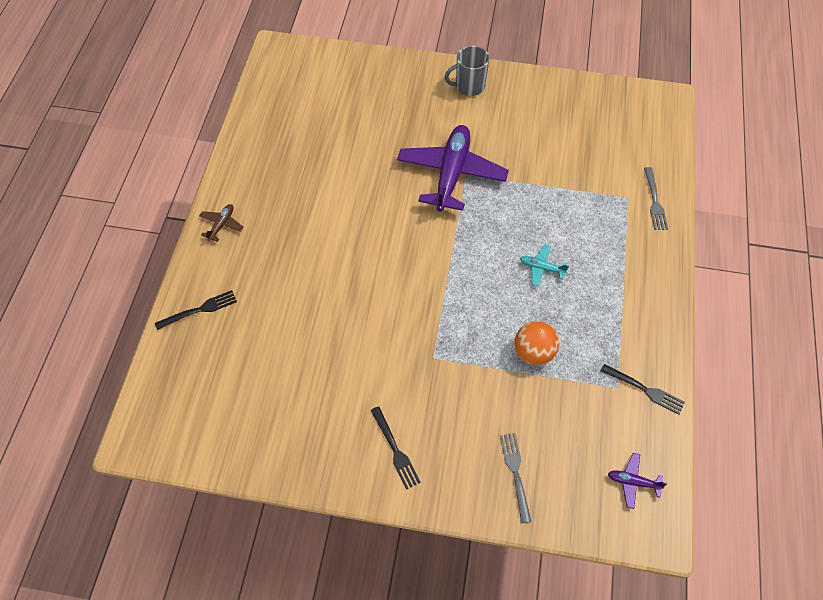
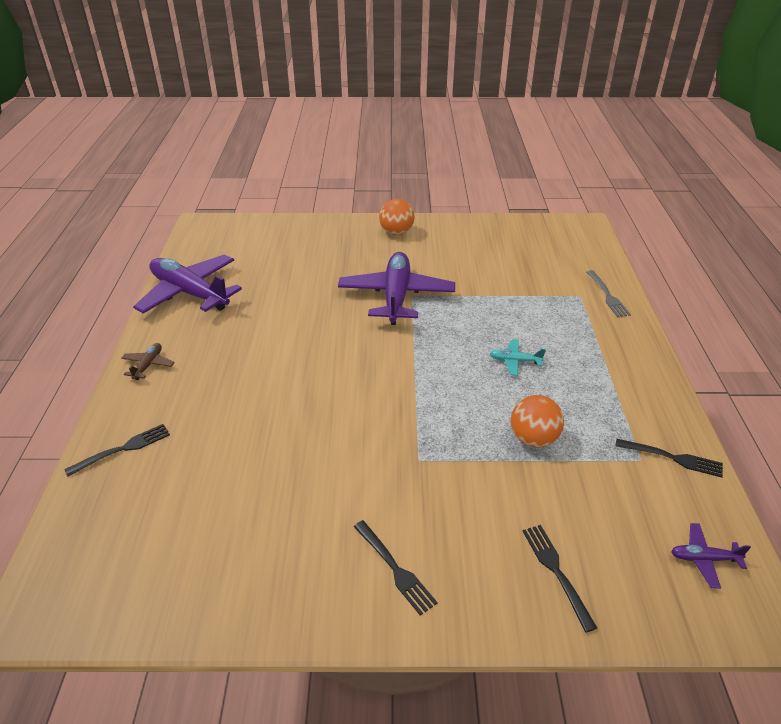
camera: 10 degrees left, 20 degrees down
(261, 143) = (190, 293): none -> purple plane
(469, 86) = (396, 232): grey mug -> orange ball
(515, 473) = (556, 571): grey fork -> black fork

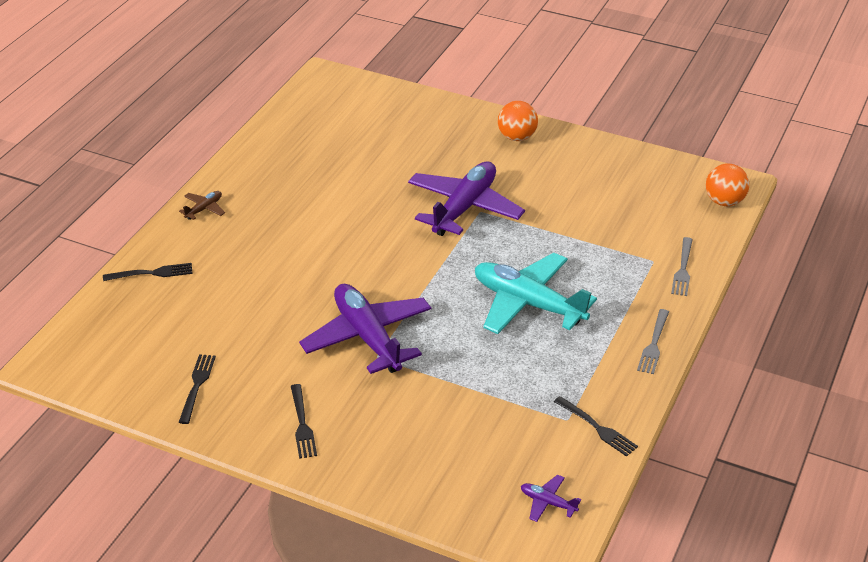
camera: 25 degrees right, 0 degrees up
(190, 293) = (274, 150): purple plane -> purple plane (368, 337)
(515, 361) = (528, 304): turquoise plane -> turquoise plane, size x2.40
(533, 438) = (487, 372): orange ball -> orange ball (724, 201)
(556, 571) = (421, 469): black fork -> black fork (197, 386)
(644, 363) = (654, 344): none -> grey fork

